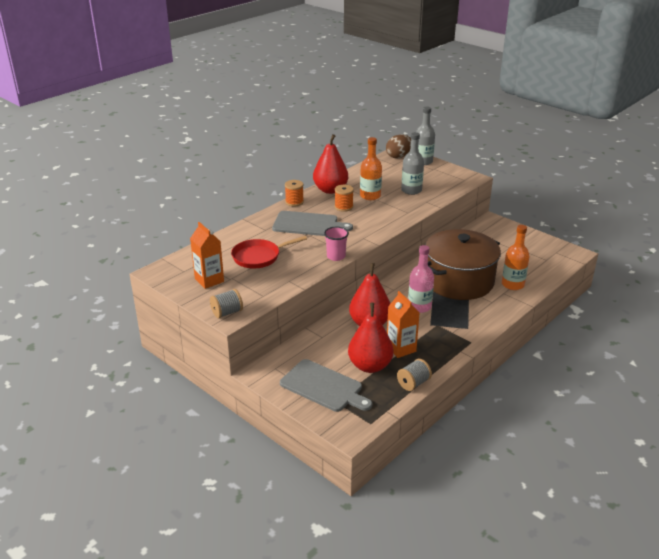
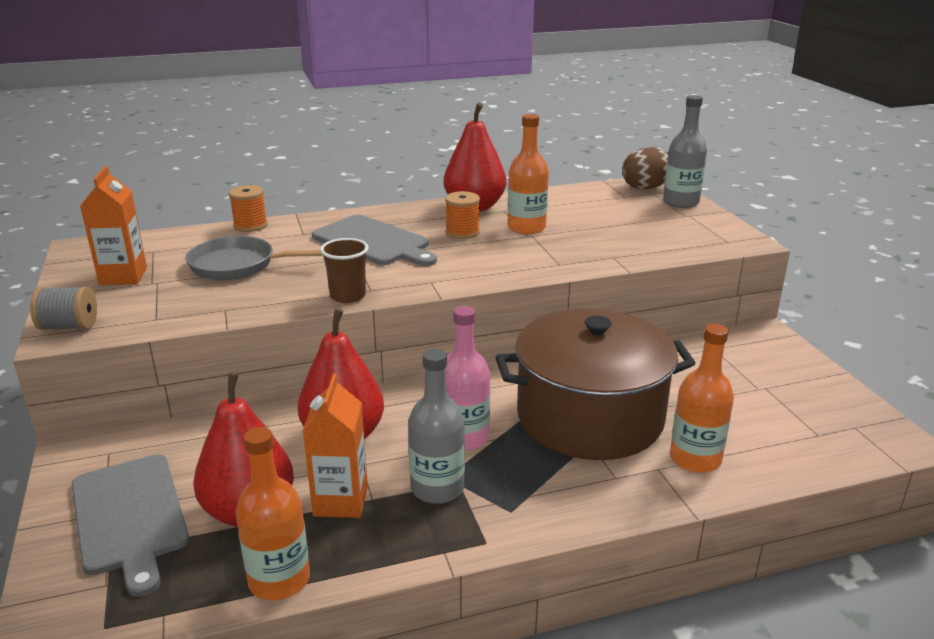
camera: 30 degrees right, 5 degrees down
(259, 257) = (237, 265): red pan -> grey pan
(294, 202) = (398, 210): orange spool -> orange spool (250, 225)
(336, 256) = (348, 296): pink cup -> brown cup
(411, 190) = (607, 235): grey bottle -> grey bottle (437, 488)
(413, 383) = (279, 580): grey spool -> orange bottle

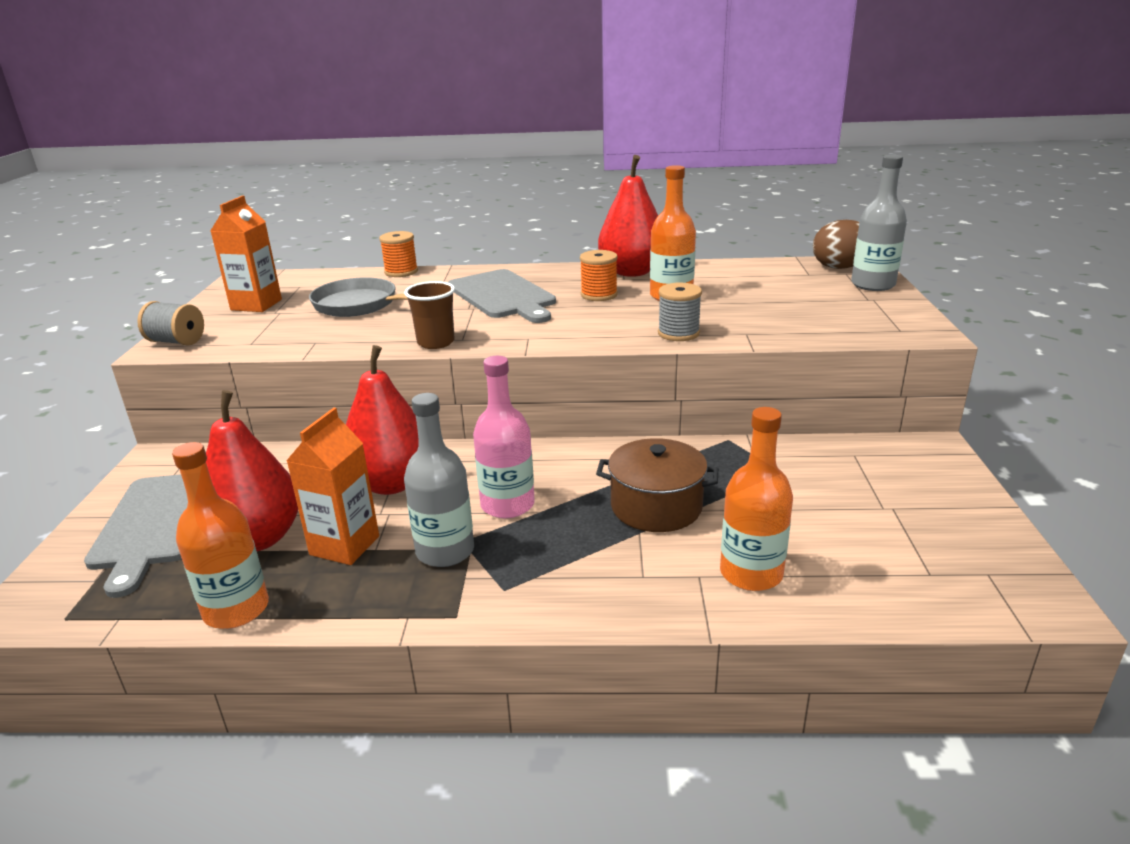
camera: 20 degrees right, 0 degrees up
(558, 263) = (678, 333): none -> grey spool
(590, 417) = (656, 506): brown pot -> brown pot, size x0.54

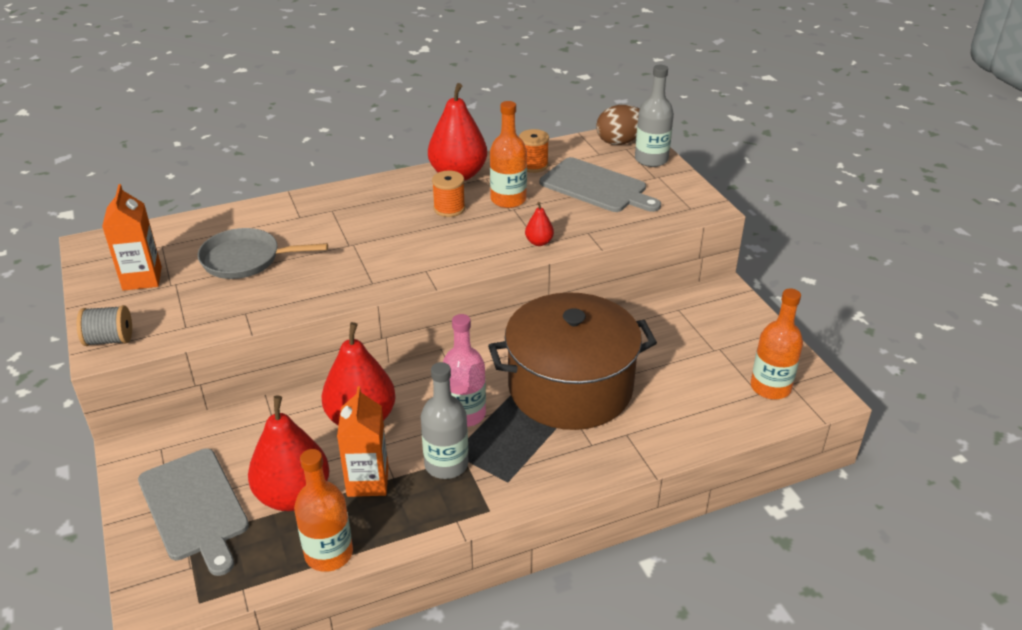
camera: 25 degrees left, 10 degrees up
(401, 272) = (247, 209): orange spool -> orange spool (533, 165)
(436, 342) = (353, 291): brown cup -> none
(503, 296) = (368, 224): grey cutting board -> grey cutting board (596, 187)
(656, 506) = (570, 387): brown pot -> brown pot, size x1.85
(678, 333) = (539, 242): grey spool -> red pear
(751, 573) = (657, 423): orange bottle -> orange bottle (770, 387)

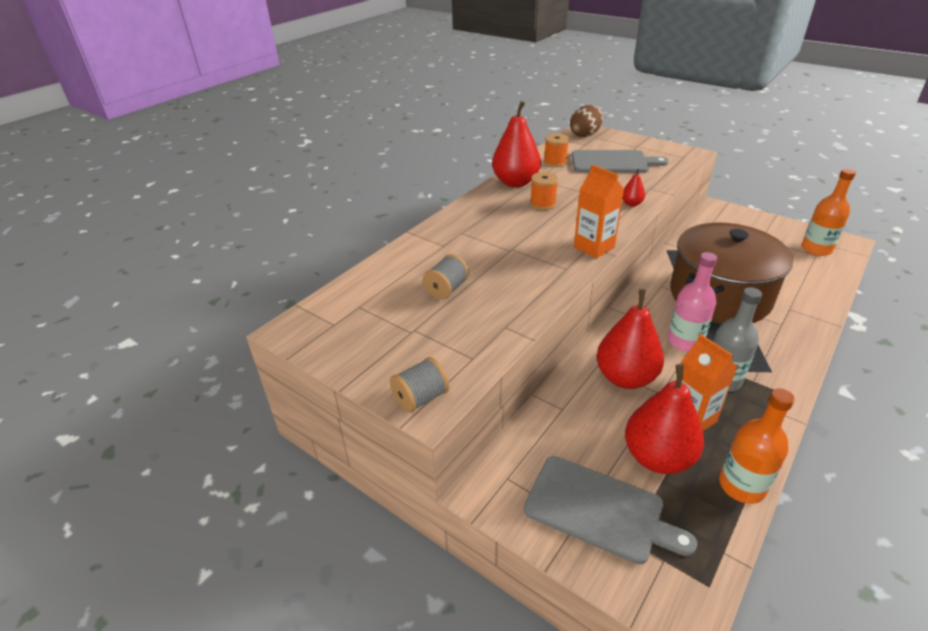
camera: 30 degrees left, 0 degrees up
(142, 278) = (378, 337): orange carton -> orange carton (594, 247)
(246, 259) = (446, 289): grey pan -> grey spool
(508, 200) = (572, 186): orange bottle -> none
(651, 159) = (619, 138): grey bottle -> none

